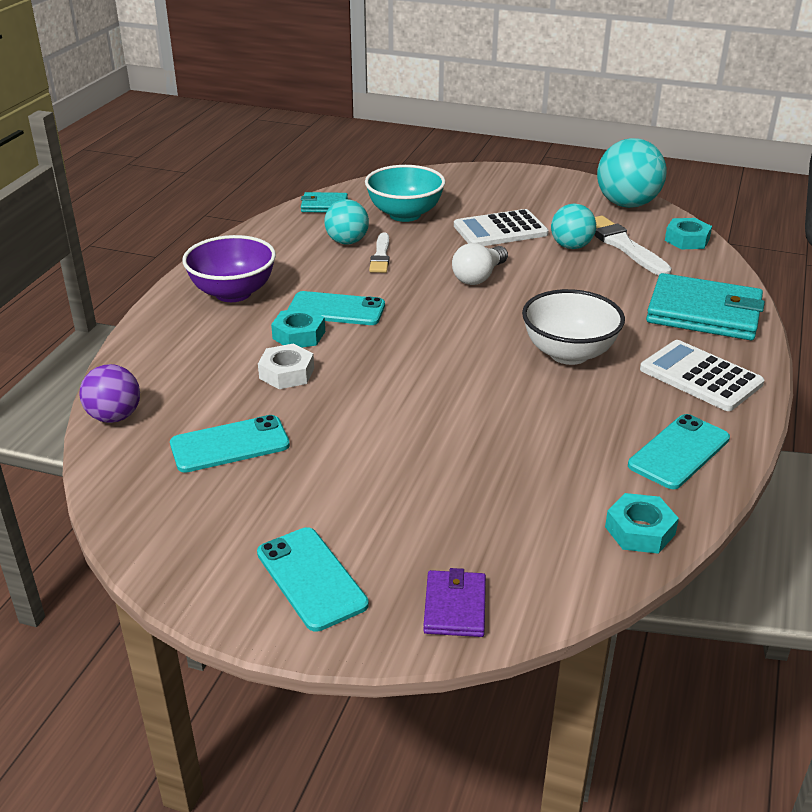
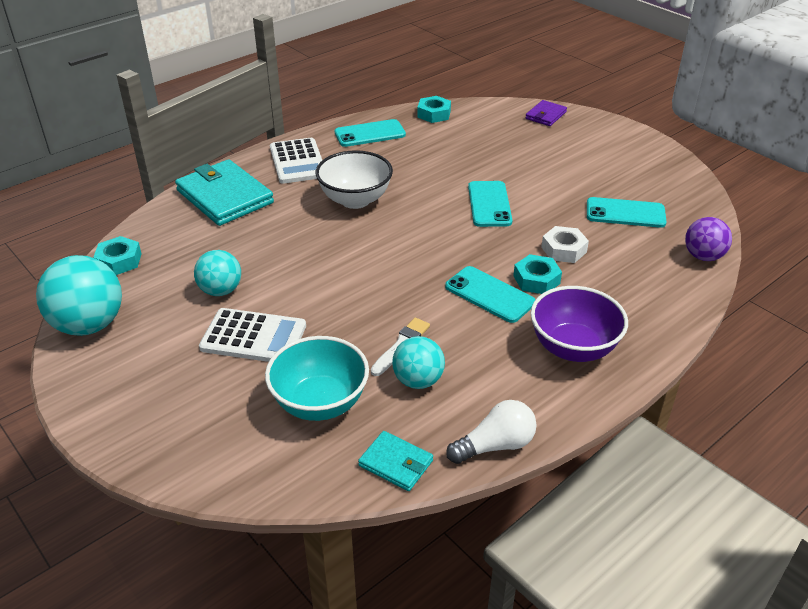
camera: 150 degrees left, 5 degrees up
(311, 578) = (606, 141): turquoise phone -> turquoise phone (489, 204)
(479, 277) = (340, 286): white light bulb -> white light bulb (495, 445)
(623, 245) = (178, 275): white brush -> none

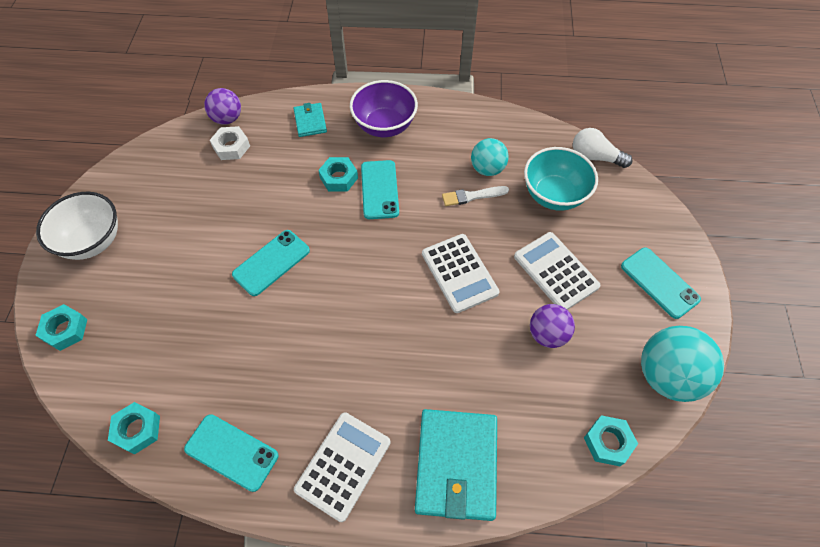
camera: 135 degrees left, 20 degrees up
(221, 290) = (547, 334): turquoise ball -> purple ball
(339, 283) = (459, 273): none -> white calculator
(355, 200) = (356, 356): white bowl -> white bowl (93, 241)
(396, 463) = (545, 138): turquoise wallet -> turquoise wallet (310, 121)
(495, 445) = (488, 113): white light bulb -> white light bulb (595, 157)
(545, 115) = (65, 330): purple wallet -> turquoise nut
(563, 250) = (289, 185): white nut -> white nut (231, 147)
(625, 213) = (207, 180): turquoise phone -> turquoise phone (659, 282)

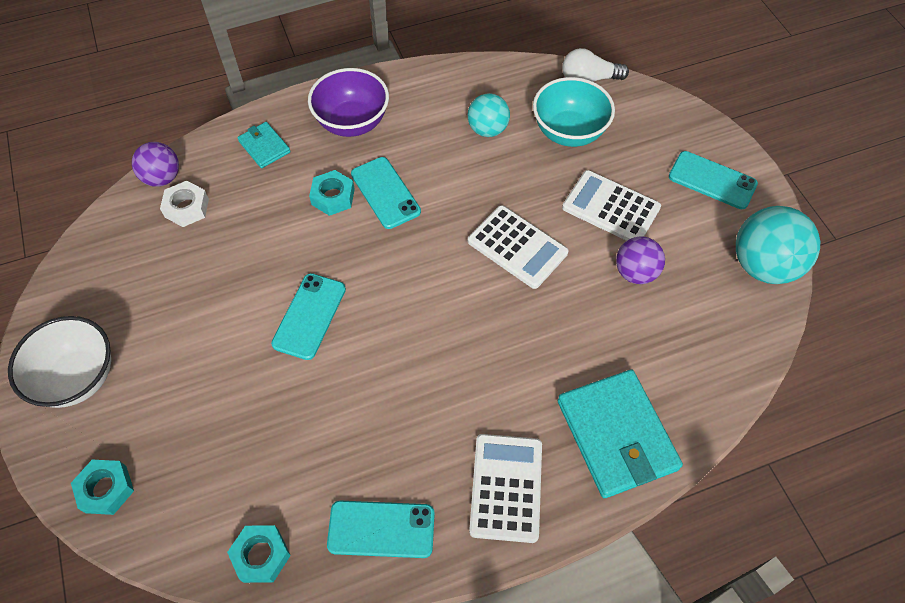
camera: 25 degrees left, 0 degrees up
(472, 196) = (487, 163): white brush -> none
(608, 442) = (743, 350): turquoise nut -> none

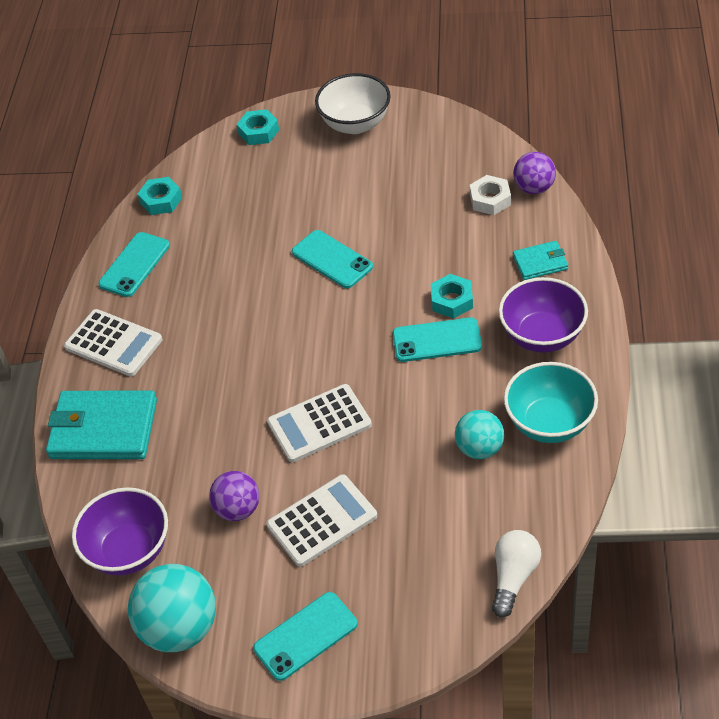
camera: 120 degrees right, 10 degrees down
(569, 132) = (441, 523): turquoise bowl -> turquoise bowl (549, 423)
(725, 339) = (129, 551): none -> purple bowl

